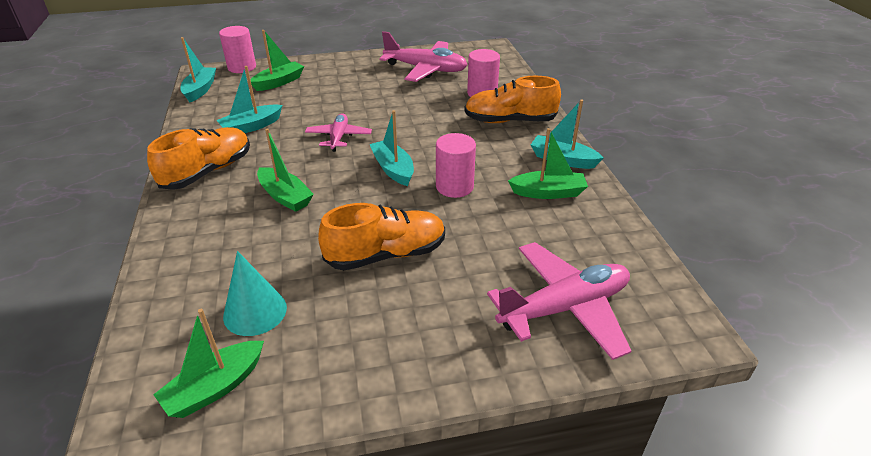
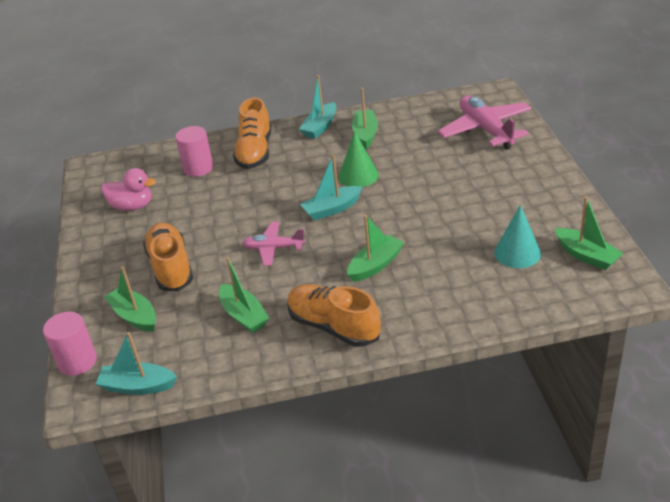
camera: 85 degrees left, 0 degrees up
(251, 127) = (244, 315): turquoise boat -> green boat
(386, 254) = (446, 201): orange shoe -> orange shoe (171, 267)
(426, 69) = (132, 206): pink plane -> pink duck
(454, 187) = (358, 176): pink cylinder -> green cone

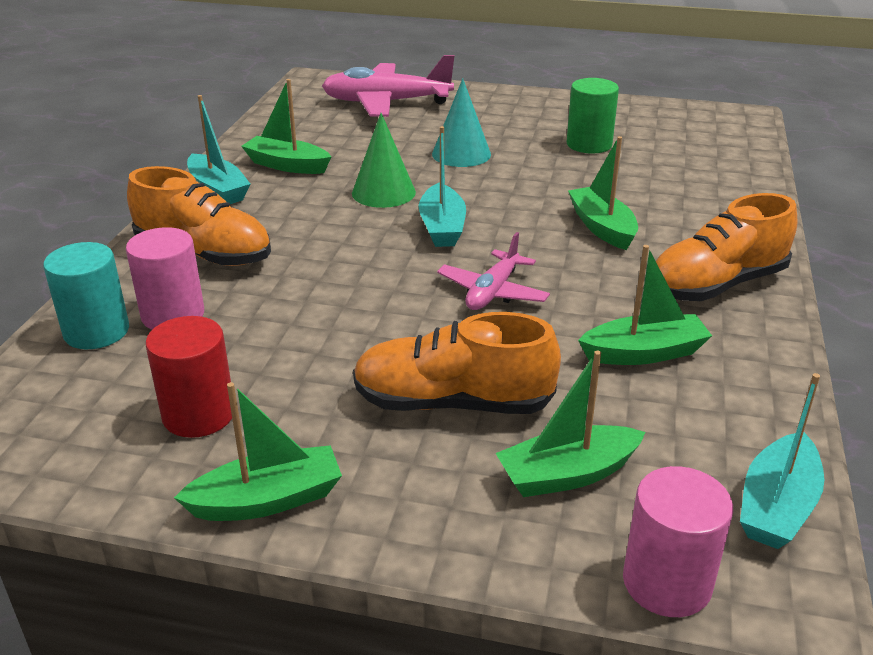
camera: 70 degrees left, 5 degrees down
(132, 206) = (199, 414): pink duck -> red cylinder
(175, 156) = (96, 331): none -> turquoise cylinder
(497, 227) = (589, 144): none -> green cylinder
(517, 253) = (647, 147): turquoise cone -> turquoise cone (461, 154)
(586, 255) = (680, 120): green boat -> green boat (267, 500)

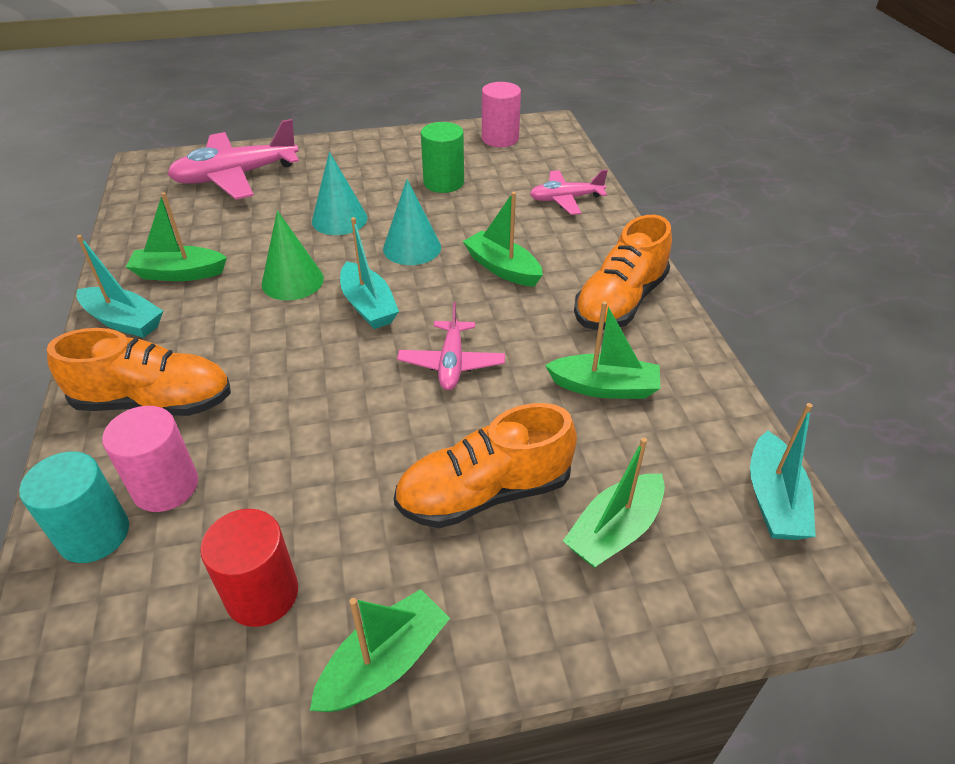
camera: 25 degrees left, 10 degrees up
(518, 191) = (412, 248): none -> turquoise cone
(644, 353) = (604, 387): green boat -> green boat turned 45 degrees clockwise
(667, 582) = (741, 605): pink cylinder -> pink cylinder (500, 138)
(717, 183) = (565, 199): none -> pink plane

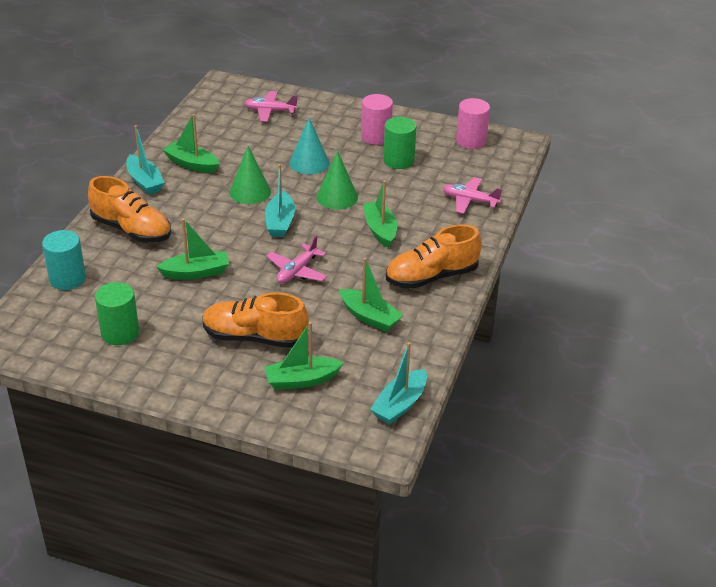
camera: 30 degrees right, 5 degrees down
(165, 486) = (110, 271): pink cylinder -> pink cylinder (376, 137)
(236, 176) = (270, 111): pink plane -> pink plane, size x0.58
(262, 594) = (120, 333): red cylinder -> green cylinder
(384, 663) = (150, 380): green boat -> green boat (196, 272)
(412, 248) = (337, 197): turquoise cone -> green cone

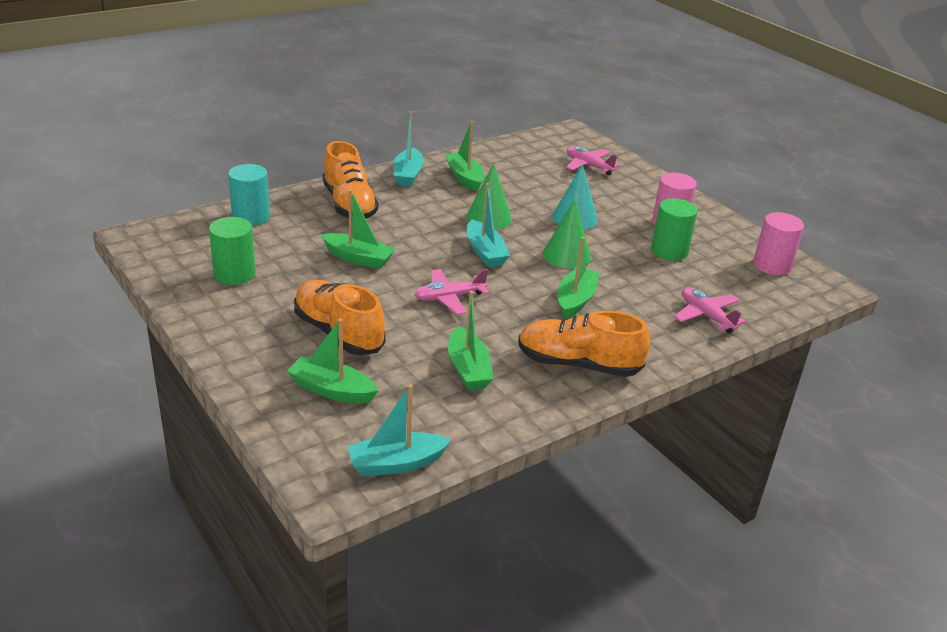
camera: 35 degrees right, 5 degrees down
(280, 222) = (485, 252): turquoise boat -> turquoise boat turned 60 degrees counterclockwise

